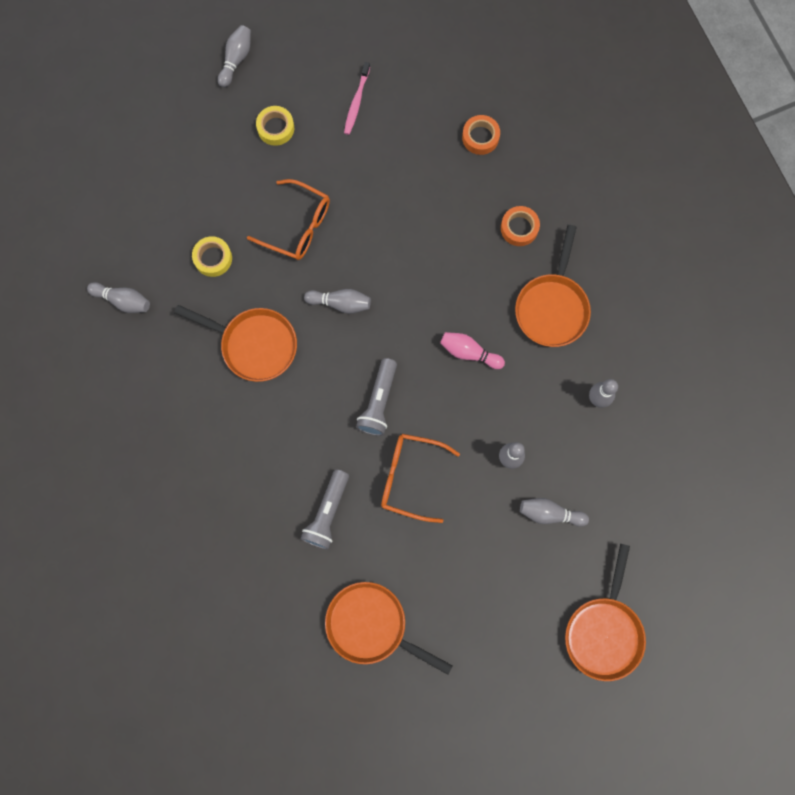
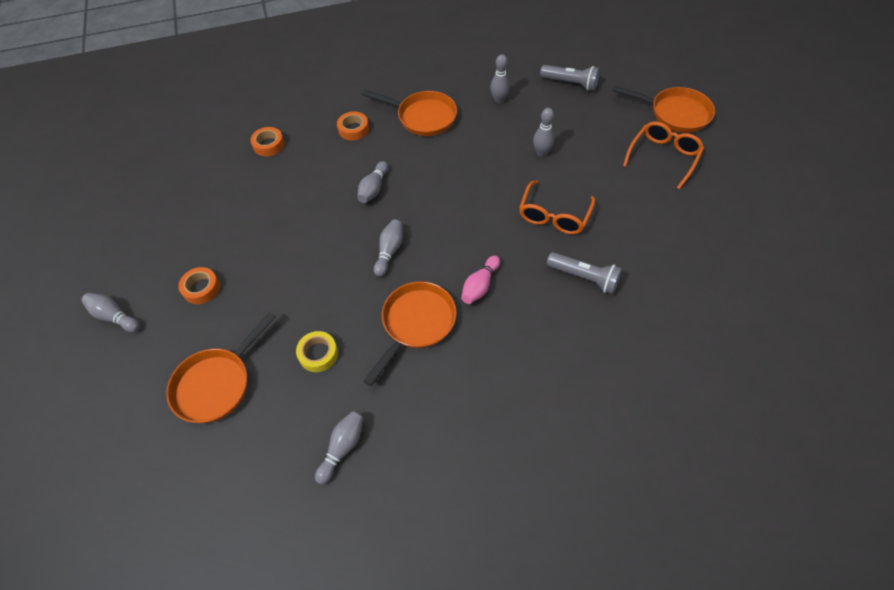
camera: 80 degrees left, 20 degrees down
(275, 128) = (201, 288): yellow tape -> orange tape
(297, 226) = (306, 279): orange glasses -> orange glasses (663, 157)
(356, 102) = (202, 224): pink toothbrush -> none
(372, 626) = (684, 253): orange pan -> orange pan (217, 383)
(378, 402) = (485, 231): grey flashlight -> grey flashlight (570, 84)
(469, 352) = (451, 168): pink bowling pin -> pink bowling pin (480, 286)
(549, 513) = (586, 134): grey bowling pin -> grey bowling pin (373, 189)

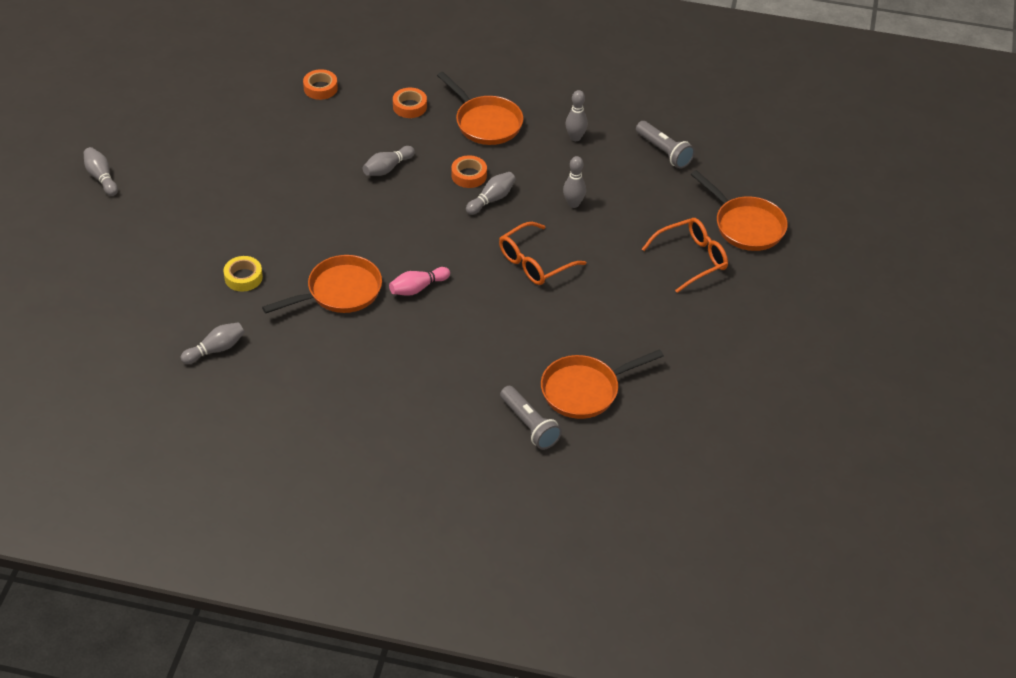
camera: 25 degrees right, 10 degrees down
(201, 288) = (183, 186): orange tape -> orange tape (469, 175)
(217, 383) = (150, 262): orange pan -> orange pan (585, 390)
(389, 251) = (361, 226): grey bowling pin -> grey bowling pin (492, 199)
(584, 278) = (515, 323): grey flashlight -> grey flashlight (529, 425)

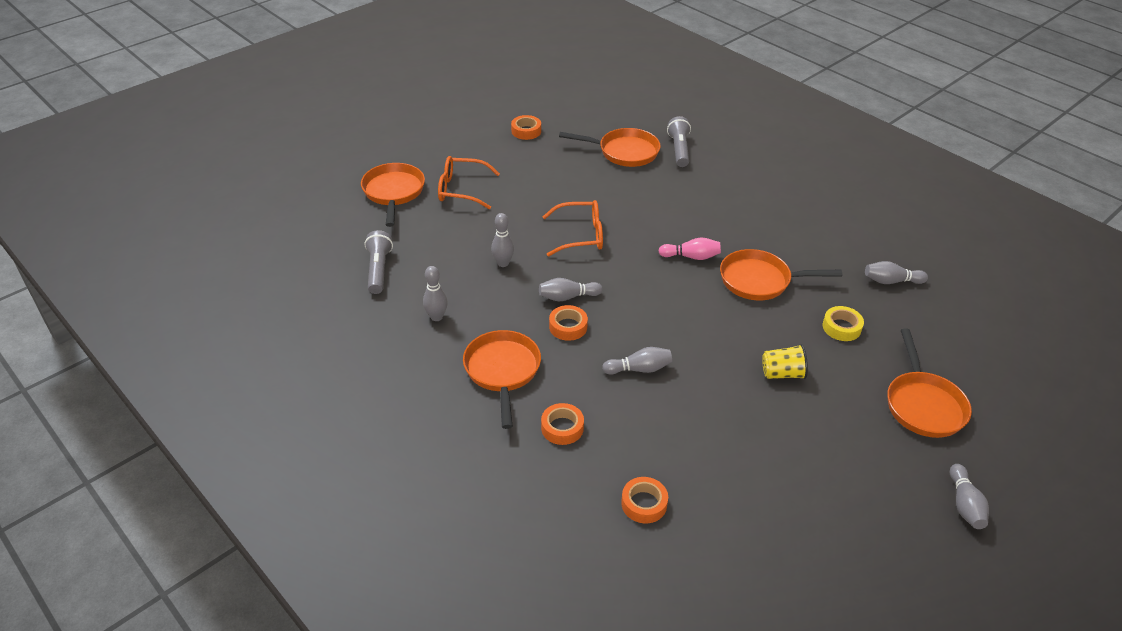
camera: 145 degrees left, 5 degrees down
(150, 238) = (923, 404): none -> orange pan
(274, 214) = (782, 374): none -> yellow cup
(714, 367) = (526, 131): none -> orange tape

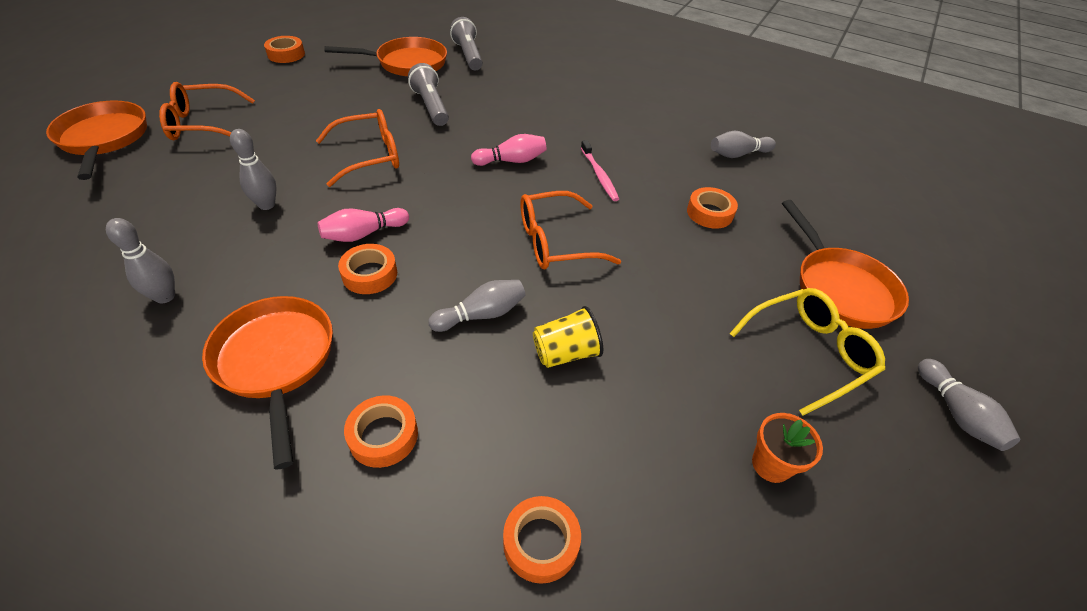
camera: 20 degrees left, 5 degrees up
(379, 270) = (72, 243): grey flashlight -> grey flashlight (431, 106)
(567, 297) = (363, 234): grey bowling pin -> pink bowling pin
(708, 328) = (556, 242): none -> orange glasses
(760, 280) = (599, 175): orange pan -> pink toothbrush
(782, 374) = (666, 283): yellow cup -> yellow cup (565, 353)
(807, 501) = (771, 464): none -> orange flower pot
(841, 327) = (709, 213): yellow tape -> orange tape
(870, 443) = (808, 353): none -> yellow glasses

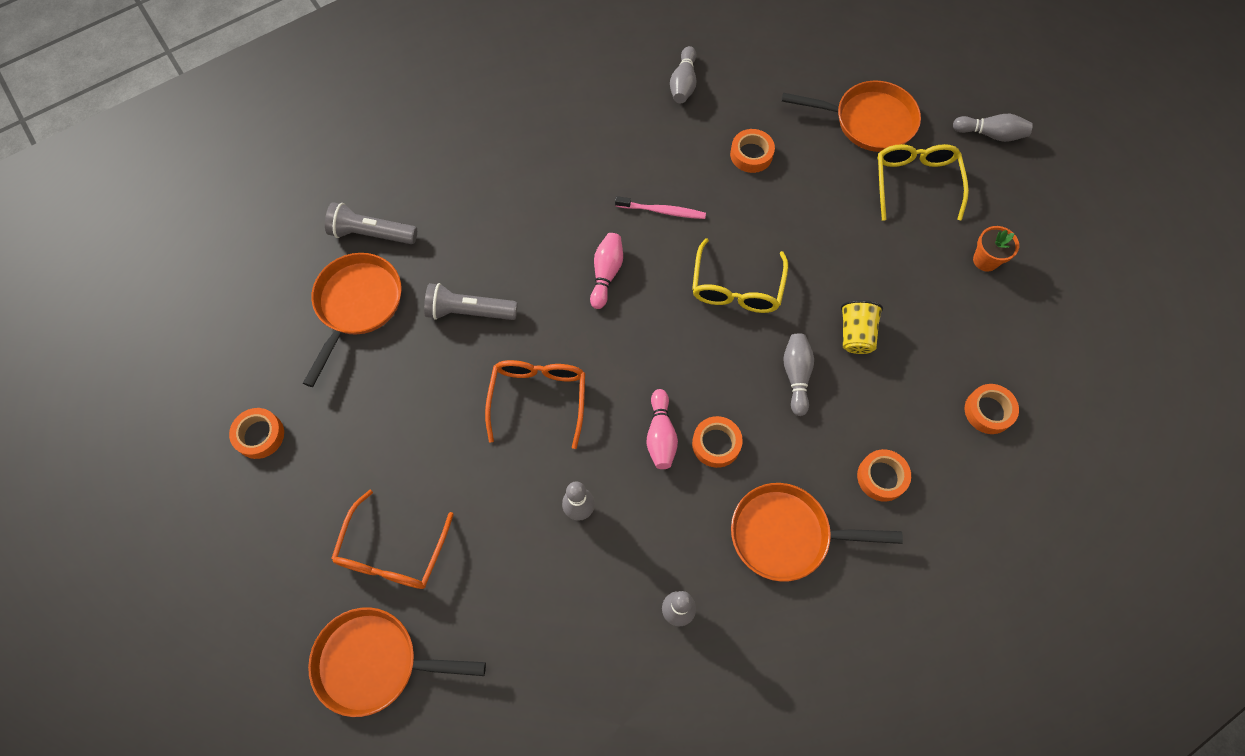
camera: 60 degrees left, 20 degrees up
(556, 242) = (737, 287): orange glasses -> yellow glasses

